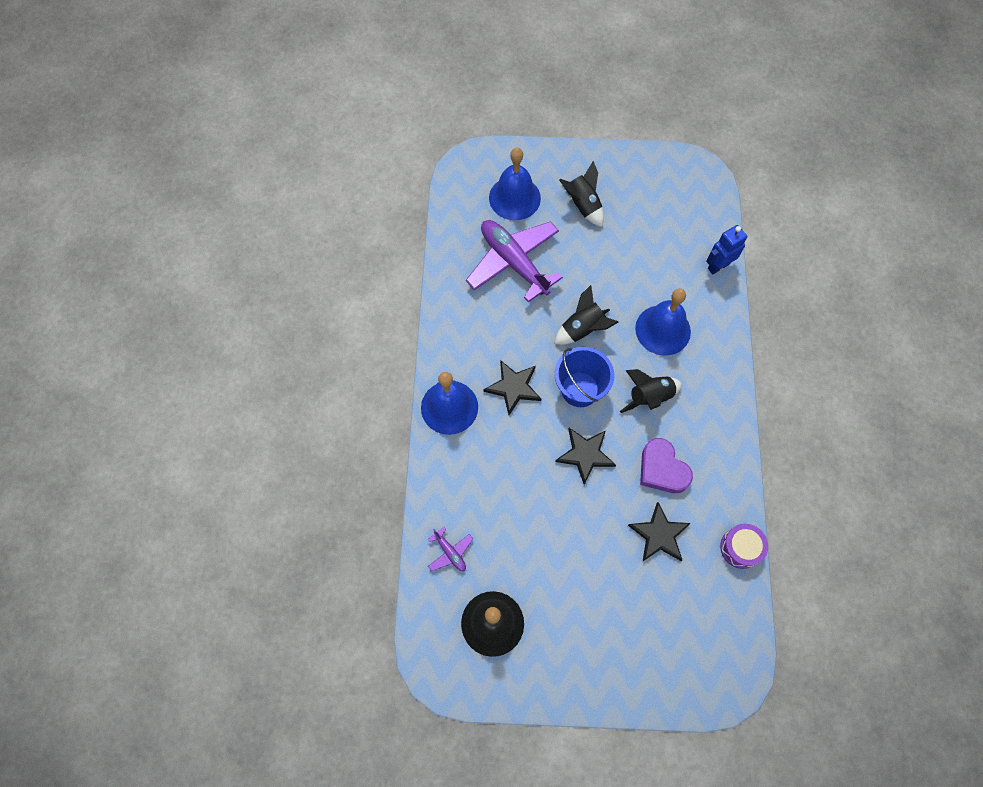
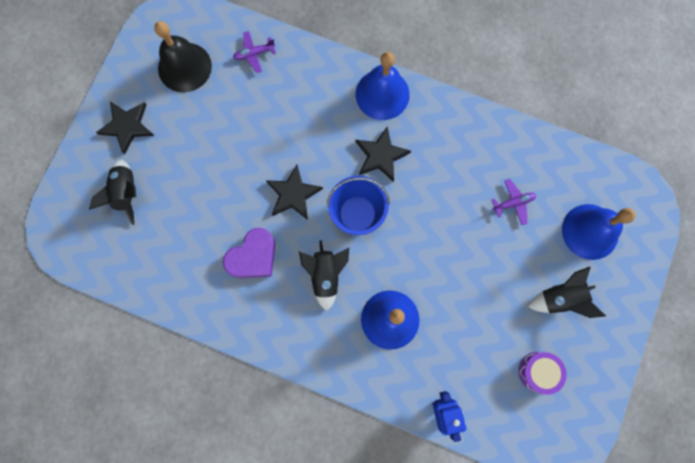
camera: 110 degrees right, 10 degrees up
(514, 262) = (513, 203): purple plane -> purple plane, size x0.42
(582, 329) = (418, 241): black rocket -> black rocket (126, 193)
(659, 535) = (197, 228): black star -> black star (127, 126)
(662, 469) = (253, 256): purple heart -> purple heart turned 150 degrees clockwise
(740, 548) = (156, 294): purple drum -> purple drum (538, 372)

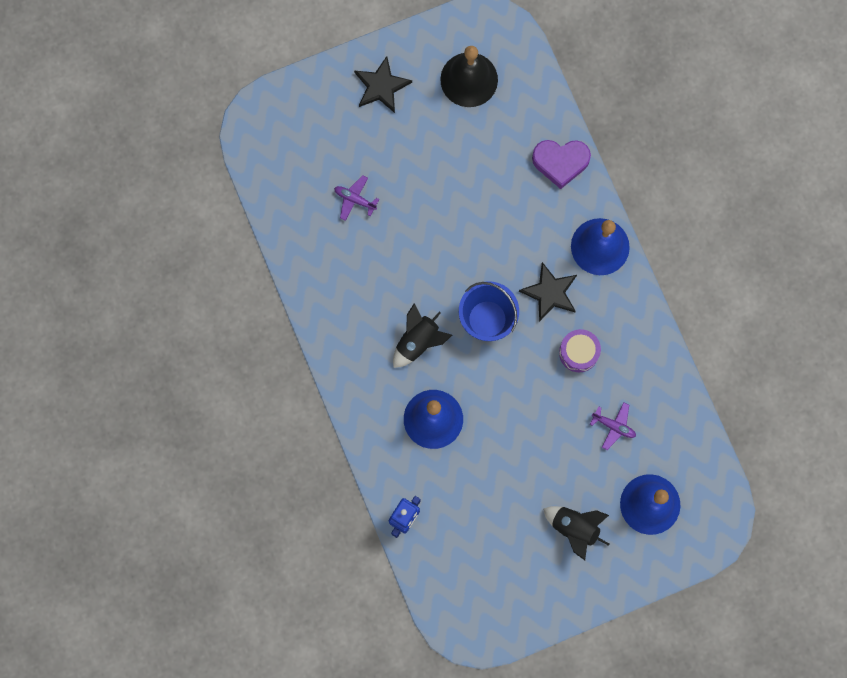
camera: 45 degrees right, 0 degrees up
(126, 193) = (333, 138): black rocket -> none
(253, 256) = (379, 276): purple heart -> purple heart (560, 162)
(254, 54) = (533, 119): purple plane -> purple plane (355, 199)
(293, 194) = (454, 258): black star -> none
(538, 372) = (502, 562): purple drum -> purple drum (578, 352)

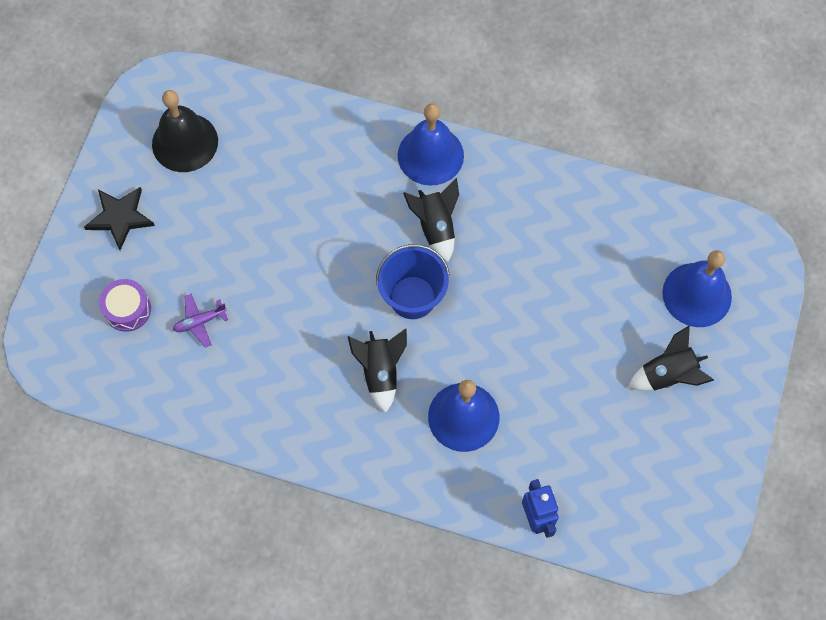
camera: 50 degrees left, 10 degrees down
(550, 293) = (435, 227): black star -> black rocket
(560, 162) = (328, 128): purple heart -> none
(578, 352) = (510, 246): purple drum -> purple drum (127, 309)
(613, 426) = (601, 269): purple plane -> none

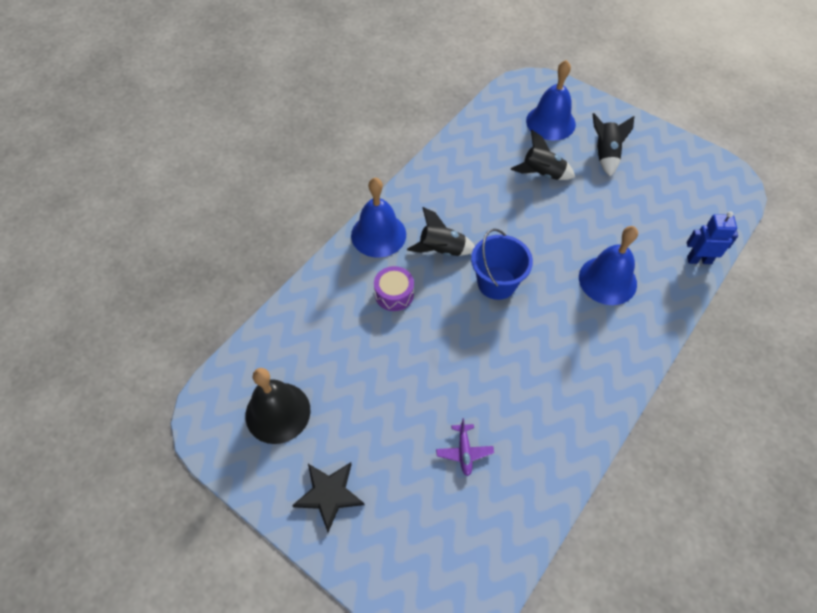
camera: 70 degrees left, 10 degrees down
(127, 309) = (429, 515): purple drum -> purple drum (394, 294)
(380, 372) = (555, 324): black rocket -> black rocket (542, 173)

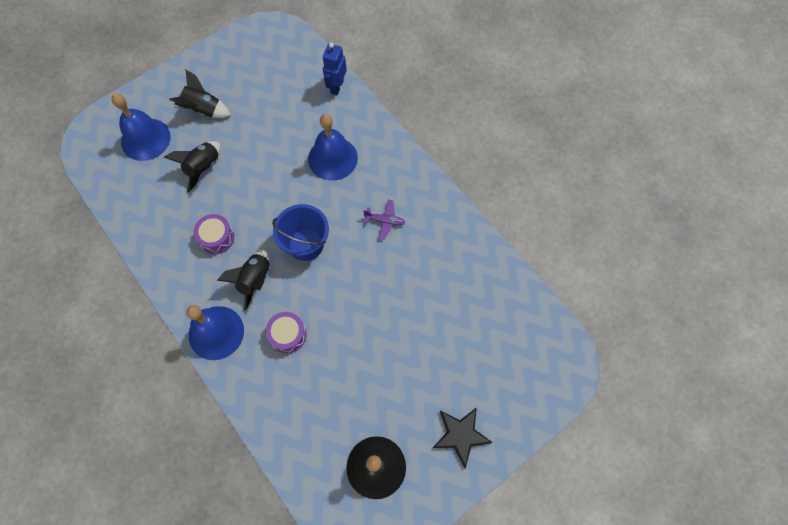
camera: 75 degrees left, 10 degrees up
(464, 451) = (451, 317): purple plane -> purple plane (385, 221)
(473, 206) = (216, 237): none -> purple drum

